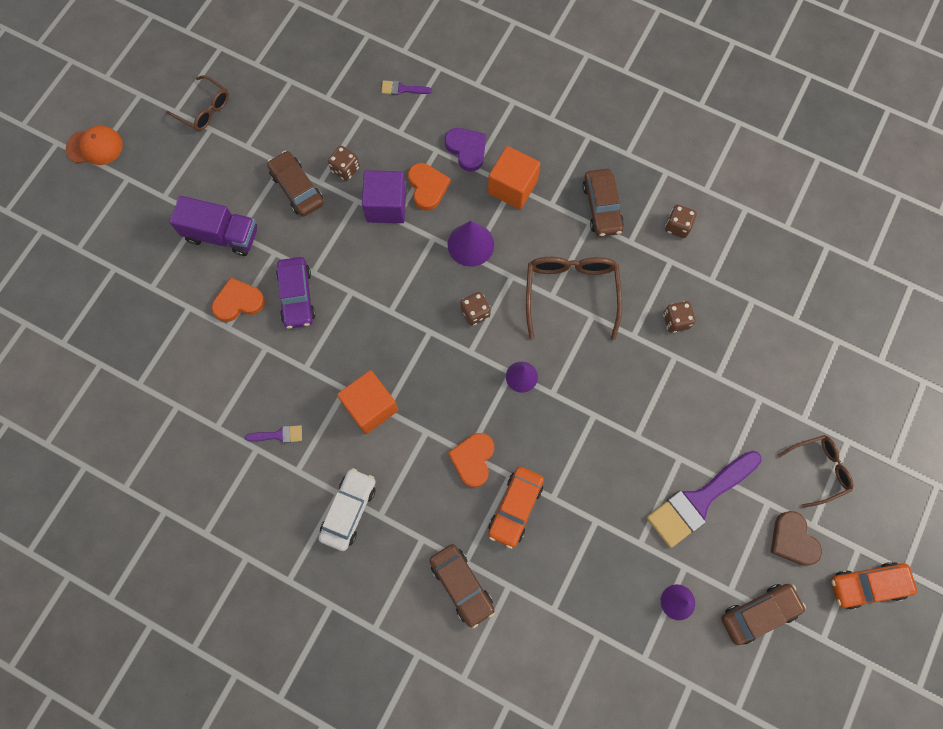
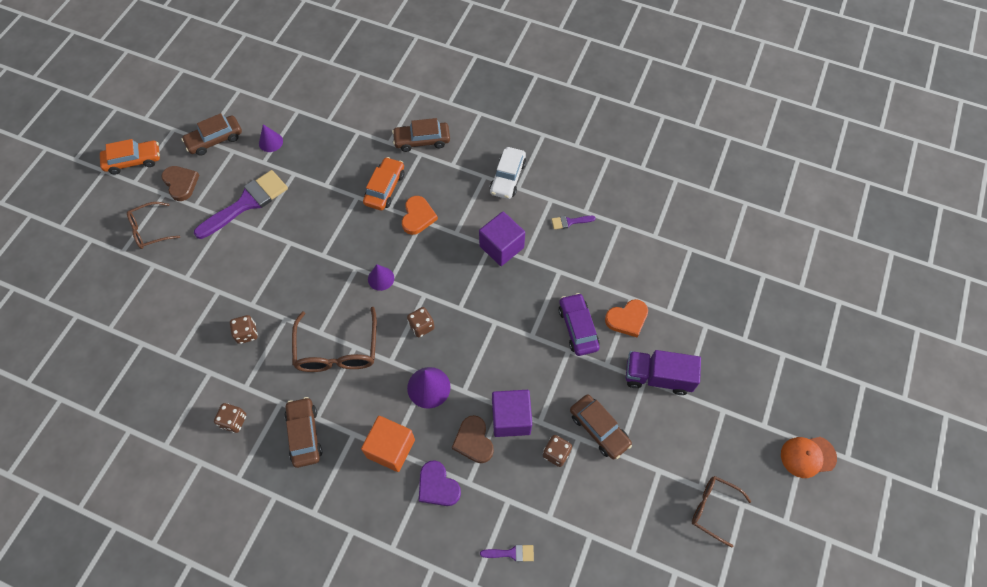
camera: 175 degrees right, 10 degrees down
(370, 407) = (501, 247): orange cube -> purple cube
(427, 187) = (473, 441): orange heart -> brown heart
(461, 585) = (422, 140): brown car -> brown car turned 60 degrees counterclockwise

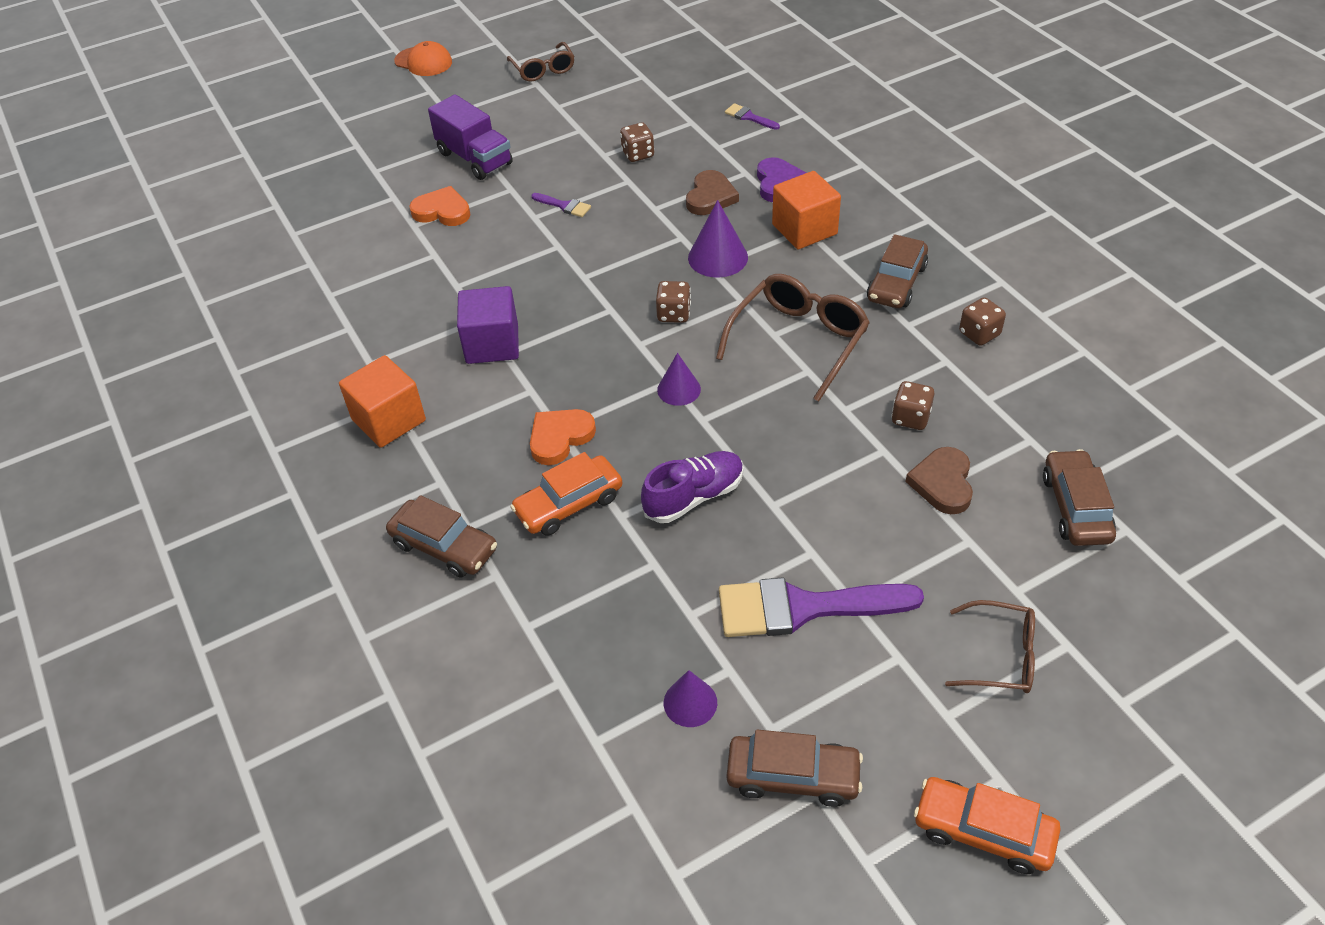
camera: 140 degrees left, 15 degrees down
(181, 183) = (905, 717): brown heart -> brown heart (942, 483)
(330, 225) = (694, 497): none -> purple shoe
(507, 177) = (389, 420): white car -> orange cube
(511, 418) = (654, 195): purple cube -> none
(569, 222) = (381, 327): purple brush -> purple brush (564, 206)
(578, 328) = (501, 229): purple car -> none
(599, 429) = (577, 151): brown car -> brown car (1075, 507)

